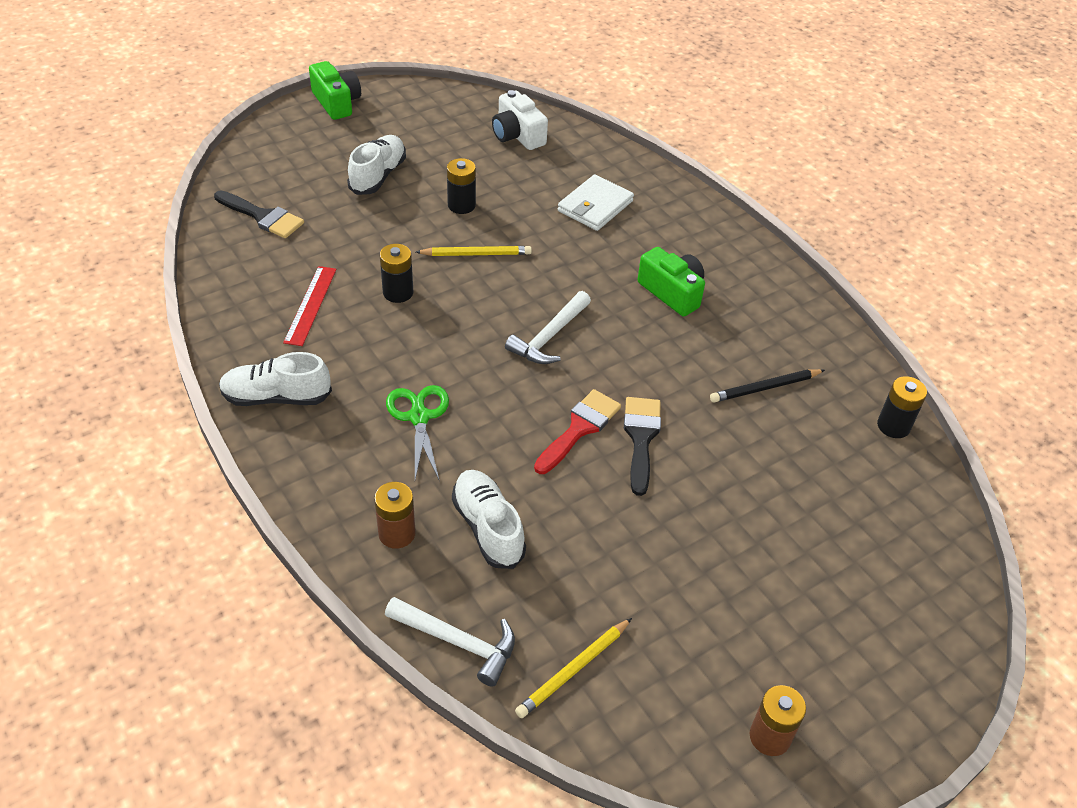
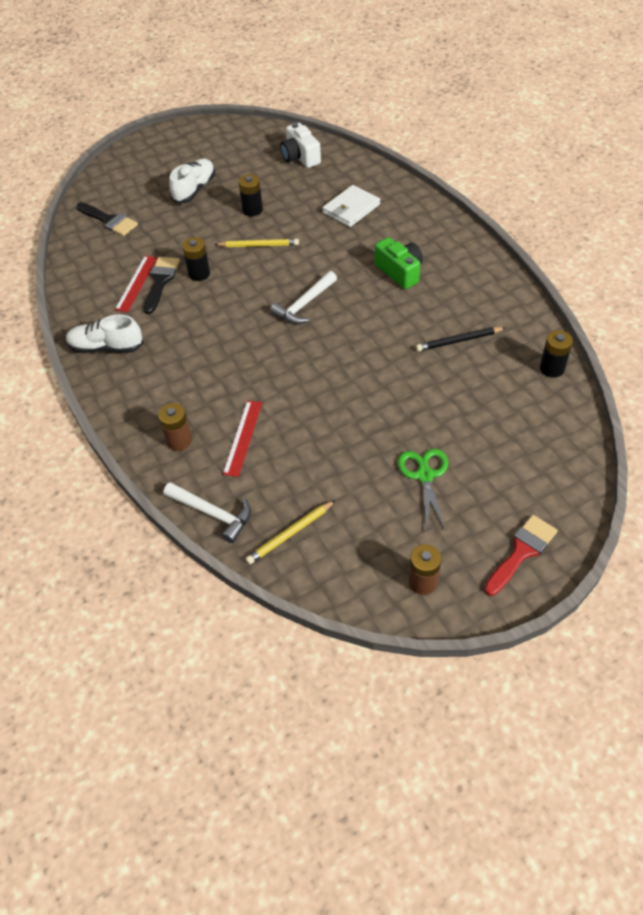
camera: 10 degrees right, 5 degrees up
(337, 102) = (170, 136): green camera -> none
(419, 417) = (203, 361): green scissors -> green scissors (424, 476)
(488, 528) = (243, 437): white shoe -> red ruler
(579, 429) = (317, 370): red brush -> red brush (521, 552)
(641, 438) = (361, 377): black brush -> black brush (161, 281)

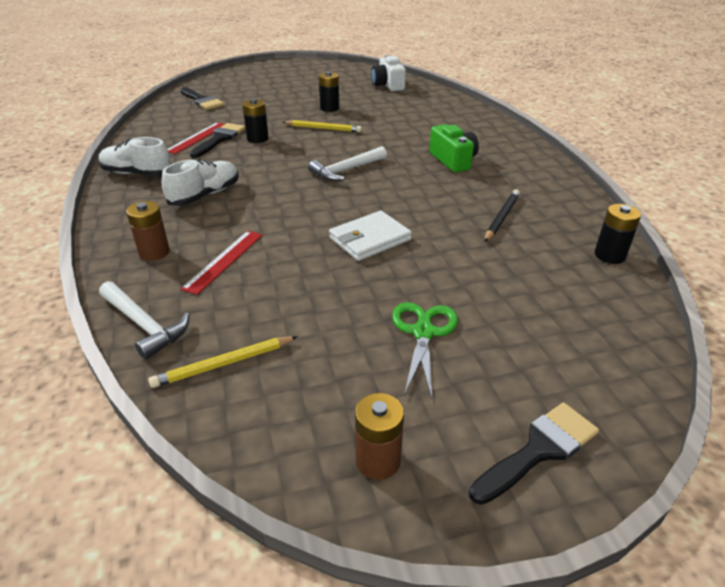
camera: 10 degrees right, 15 degrees down
(194, 189) = (286, 92): white shoe -> white shoe (205, 195)
(351, 209) = (421, 117): white wallet -> white wallet (370, 239)
(458, 341) = (501, 217): black pencil -> black pencil turned 120 degrees clockwise
(521, 552) = (538, 450): red brush -> black brush

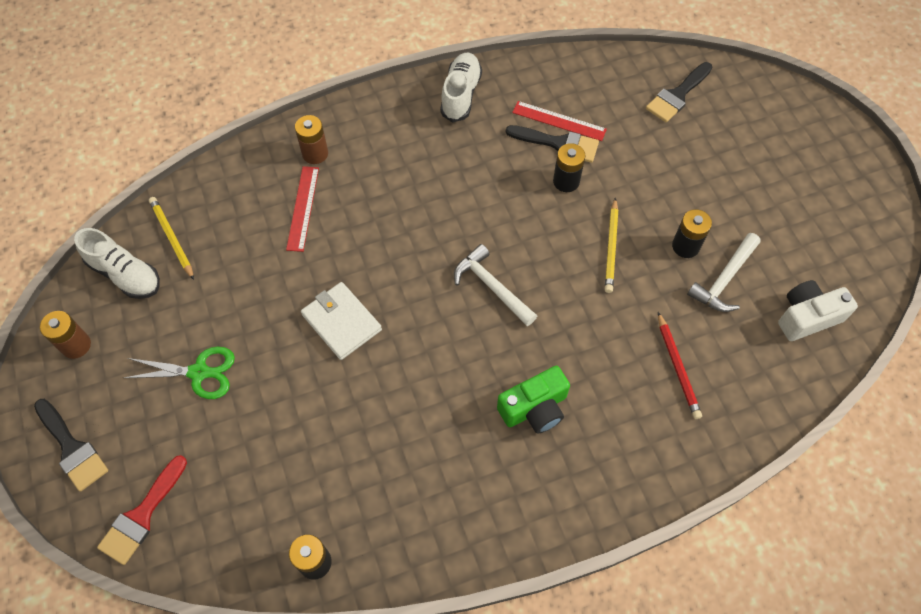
camera: 85 degrees right, 25 degrees up
(144, 325) = (218, 177): white hammer -> white hammer (724, 279)
(205, 195) = (420, 164): white shoe -> white shoe (125, 274)
(224, 261) = (303, 208): red ruler -> red ruler turned 75 degrees clockwise
(420, 117) = (677, 367): none -> red pencil
(501, 217) = (391, 455): black pencil -> none
(607, 372) = (142, 515): none -> red brush

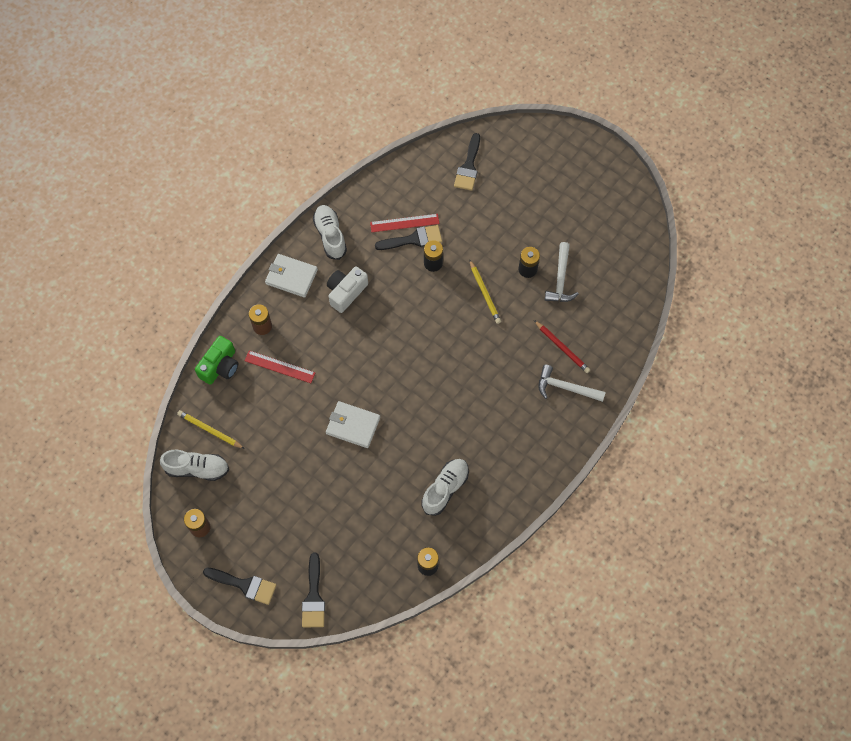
camera: 30 degrees left, 5 degrees up
(142, 515) = (313, 596): red brush -> black brush
(199, 372) = (288, 501): green scissors -> none
(303, 208) = (279, 367): red ruler -> red ruler turned 45 degrees counterclockwise
(386, 117) = (291, 277): none -> white wallet
(405, 469) = (445, 489): none -> white shoe
(492, 286) = (428, 355): white hammer -> white hammer (566, 387)
(534, 408) = (496, 415): green camera -> green camera (220, 366)
(807, 317) = (618, 278): white camera -> white camera (346, 292)

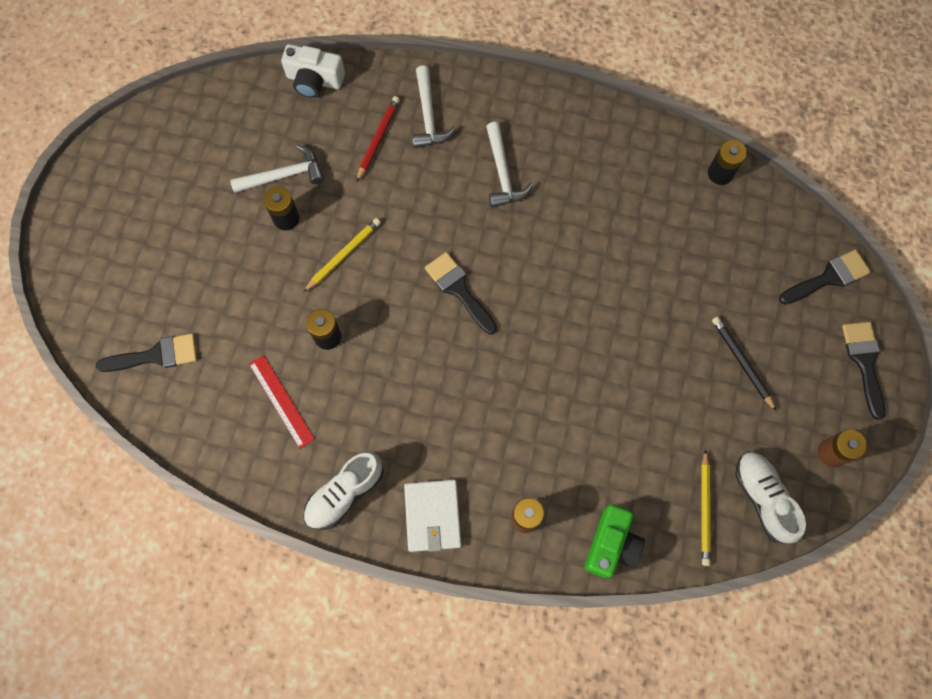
camera: 115 degrees left, 5 degrees up
(220, 366) = (611, 545): green camera -> green camera turned 105 degrees clockwise
(279, 367) = (571, 463): red ruler -> none
(287, 504) = (742, 362): none -> black pencil
(346, 292) = (422, 429): white camera -> white camera (314, 80)
(353, 425) = (601, 332): white wallet -> none
(413, 239) = (302, 378): black brush -> black brush (459, 290)
(445, 489) = (622, 193): white shoe -> none
(498, 416) = (502, 173): none -> white hammer

